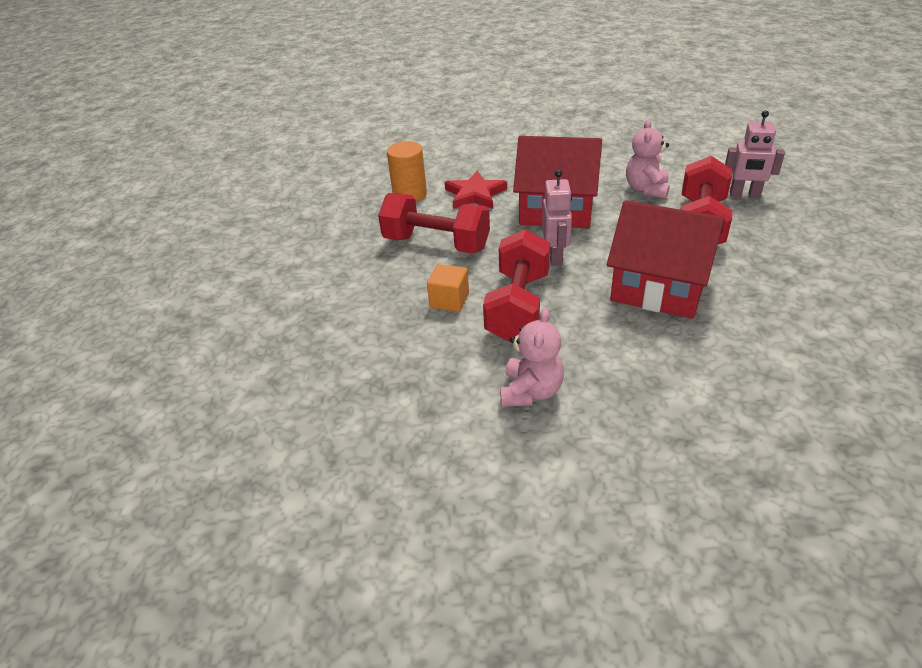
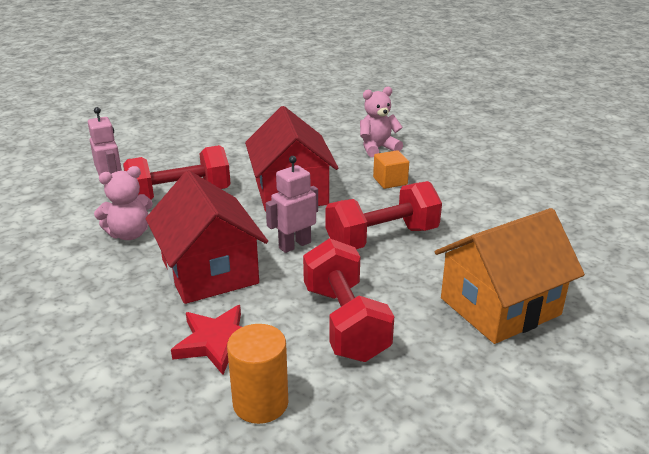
camera: 130 degrees left, 10 degrees down
(365, 321) = (500, 306): none -> orange house
(449, 300) = (417, 273): orange cube -> orange cube (390, 181)
(531, 391) = (456, 204): pink teddy bear -> pink teddy bear (377, 148)

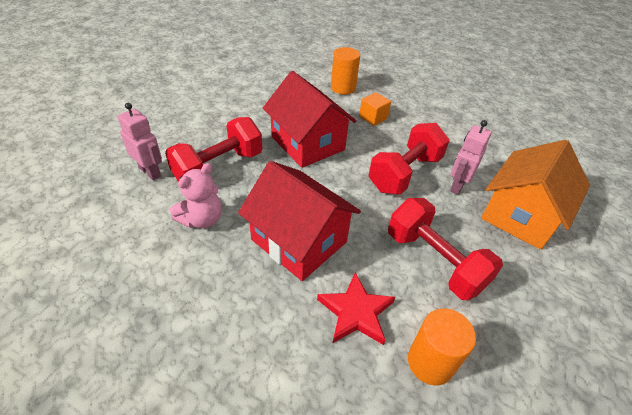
camera: 25 degrees left, 15 degrees up
(294, 245) = (346, 196): pink robot -> pink robot (457, 185)
(377, 148) = (343, 88): pink teddy bear -> orange cylinder

